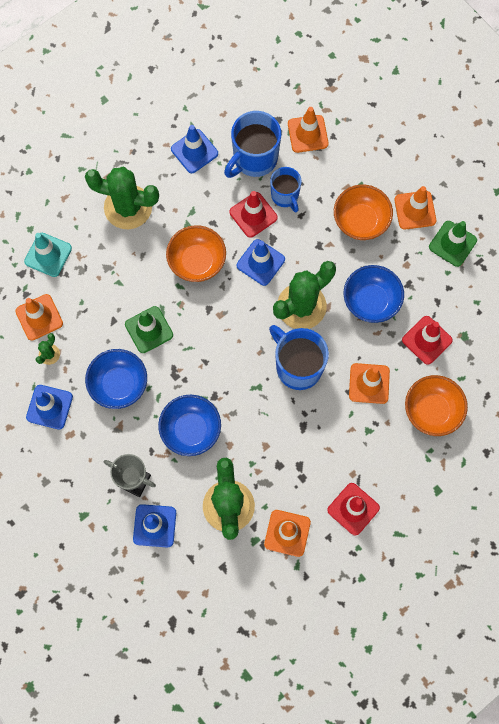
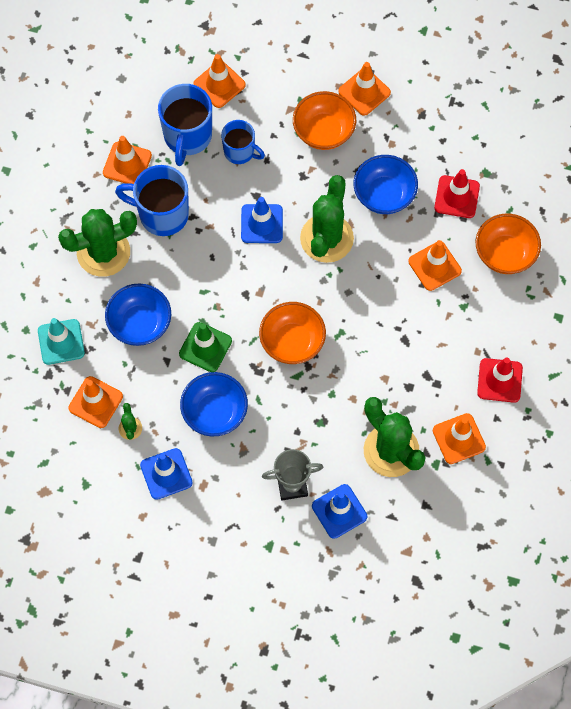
camera: 35 degrees left, 5 degrees down
(191, 430) = (309, 408): blue bowl -> blue bowl (140, 324)
(194, 151) = (127, 164): blue traffic cone -> orange traffic cone
(197, 262) = (204, 260): orange bowl -> orange bowl (292, 342)
(253, 215) = (223, 186): red traffic cone -> none
(298, 366) = (362, 292): blue mug -> blue mug (162, 214)
(452, 243) = (418, 100): green traffic cone -> none

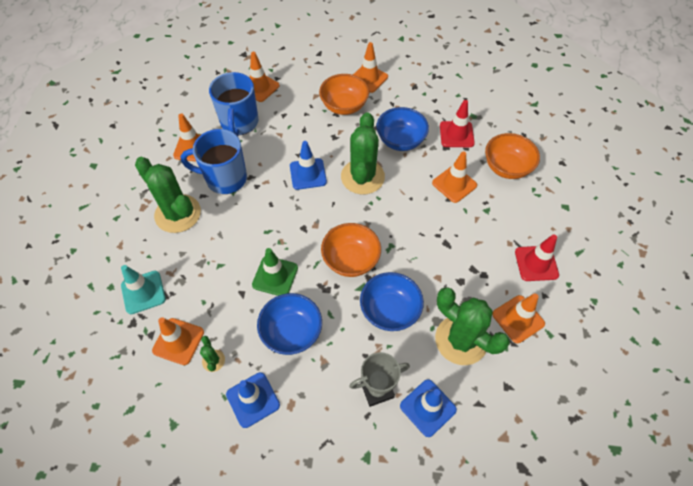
camera: 10 degrees left, 10 degrees down
(103, 252) = (178, 214): green cactus -> green cactus turned 75 degrees clockwise
(140, 324) = (214, 266): blue bowl -> blue bowl (389, 310)
(240, 152) = (282, 127): blue mug -> none

